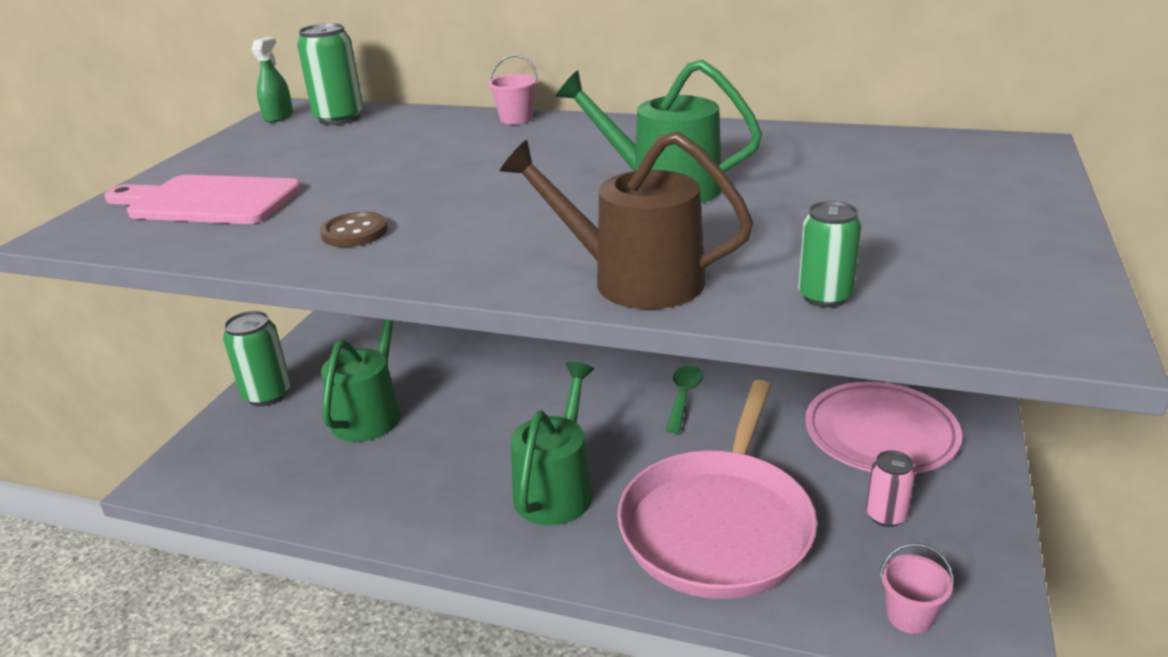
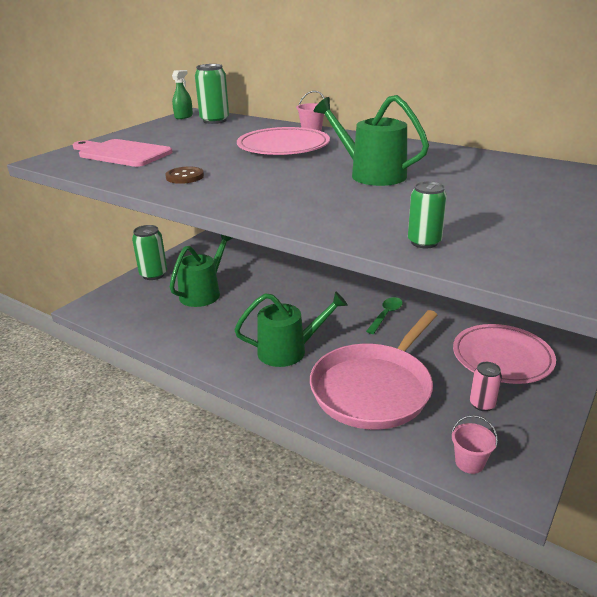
camera: 15 degrees right, 0 degrees up
(489, 154) = (283, 147): none -> pink plate
(557, 488) = (288, 351): green watering can -> green watering can turned 45 degrees clockwise
(634, 280) = (318, 219): brown watering can -> none

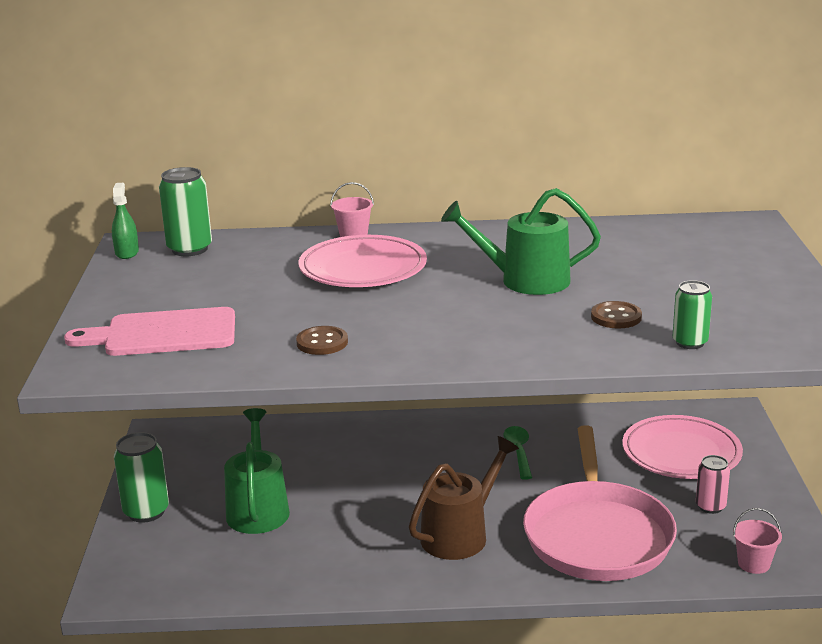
camera: 35 degrees left, 5 degrees down
(288, 351) = (460, 535): green watering can -> brown watering can
(395, 210) = (616, 317): none -> brown button

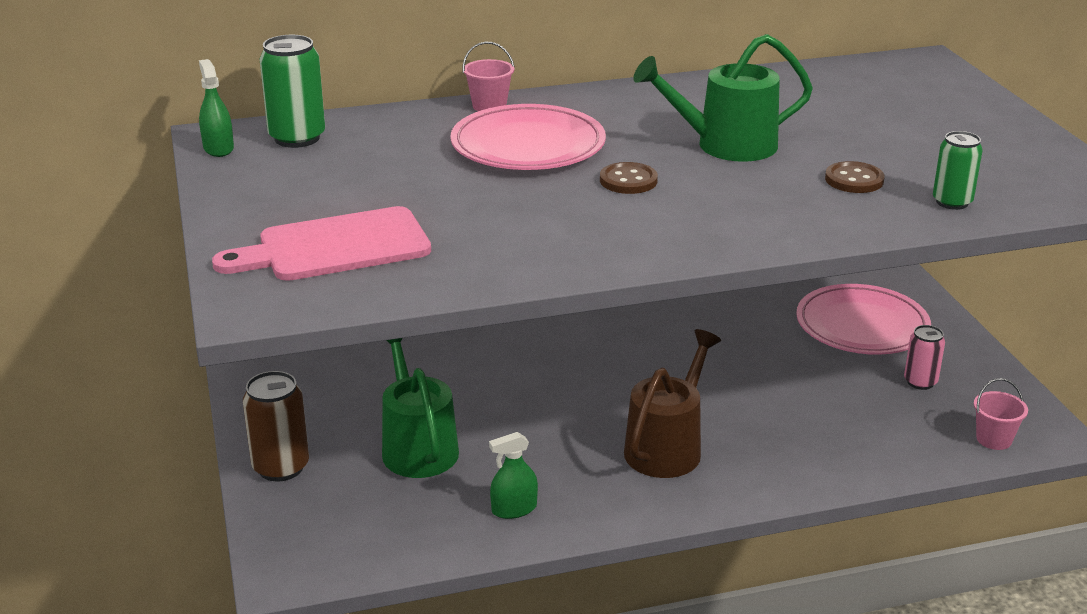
camera: 15 degrees left, 5 degrees up
(146, 511) = (281, 467): green can -> brown can
(310, 568) = (514, 509): none -> green spray bottle
(322, 342) = (539, 240): brown button -> brown button (628, 180)
(518, 452) = (686, 344): green spoon -> none
(597, 535) = (817, 429): pink pan -> none

